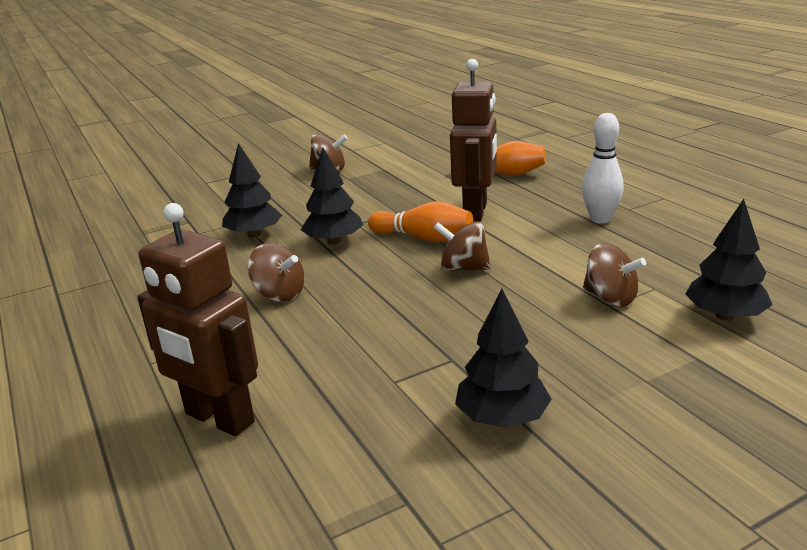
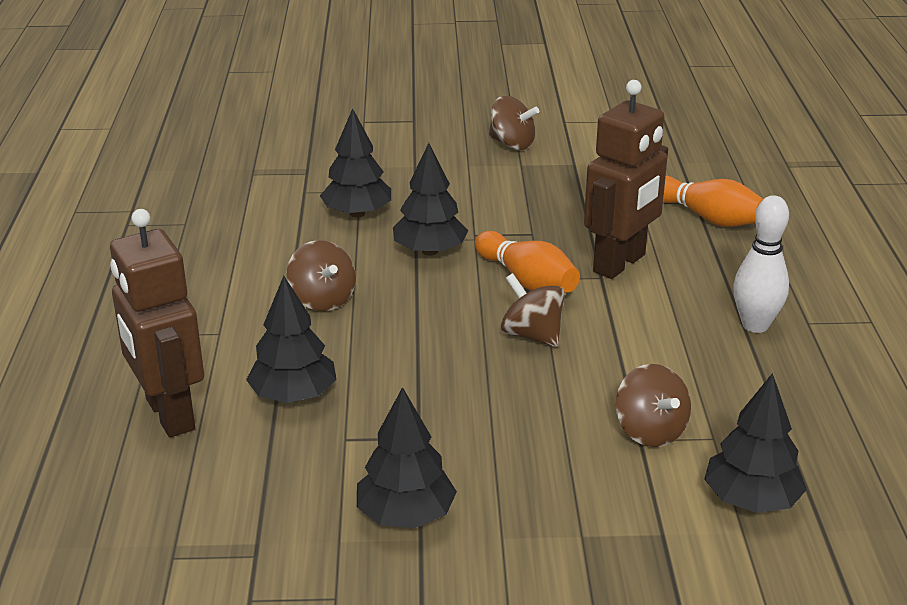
camera: 25 degrees right, 5 degrees up
(320, 366) = (294, 396): none -> black tree

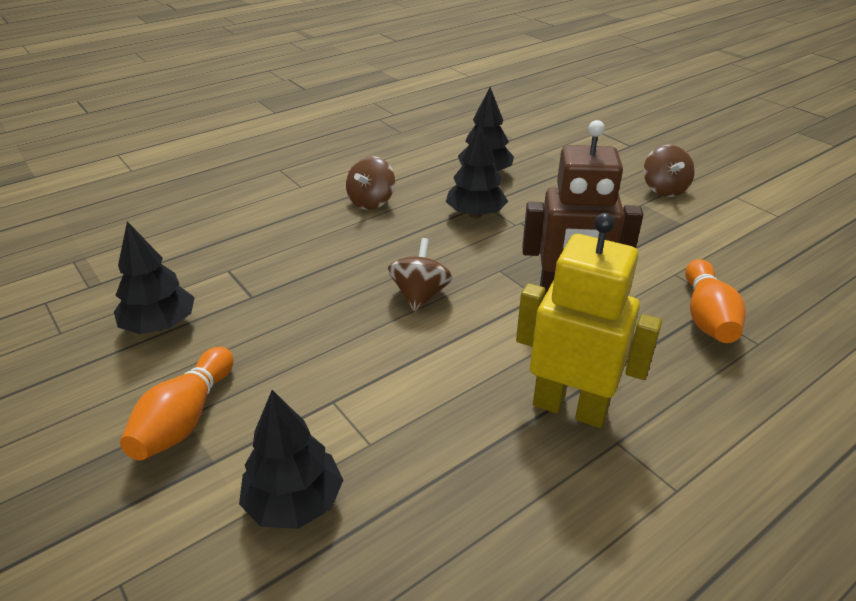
camera: 55 degrees right, 5 degrees up
(169, 415) = (205, 205): brown robot -> none
(294, 396) = (258, 234): black tree -> none
(527, 280) = (489, 265): orange bowling pin -> orange bowling pin (185, 418)
(650, 431) = (347, 402): brown spinning top -> none
(755, 325) = (570, 408): white bowling pin -> yellow robot

